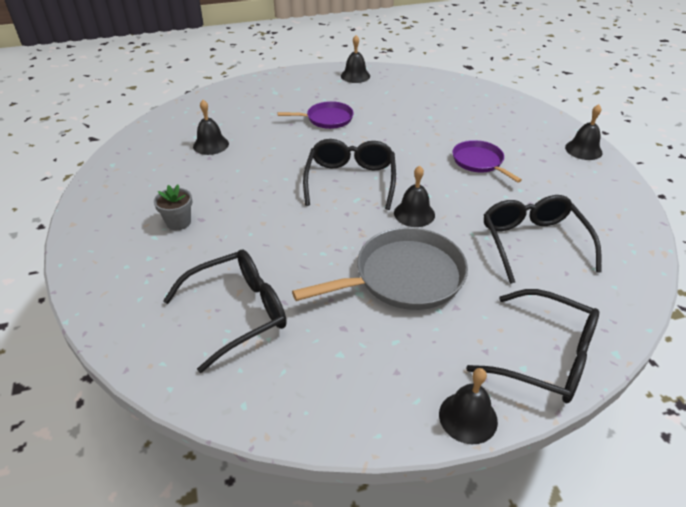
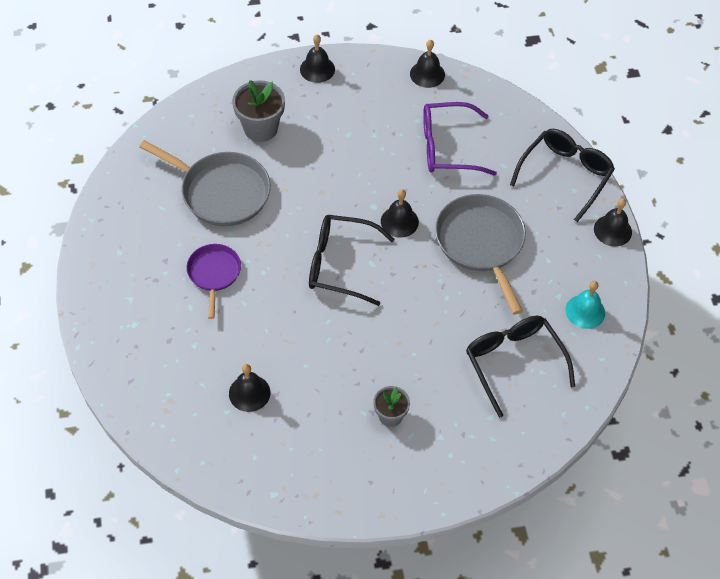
camera: 85 degrees left, 15 degrees up
(319, 384) = (585, 311): none -> turquoise bell
(355, 76) = (111, 233): black bell -> black bell (427, 74)
(412, 115) = (221, 192): none -> grey pan
(479, 162) = (324, 154): purple pan -> none
(491, 126) = (260, 128): none -> grey flower pot
(533, 243) = (448, 147): black glasses -> purple glasses

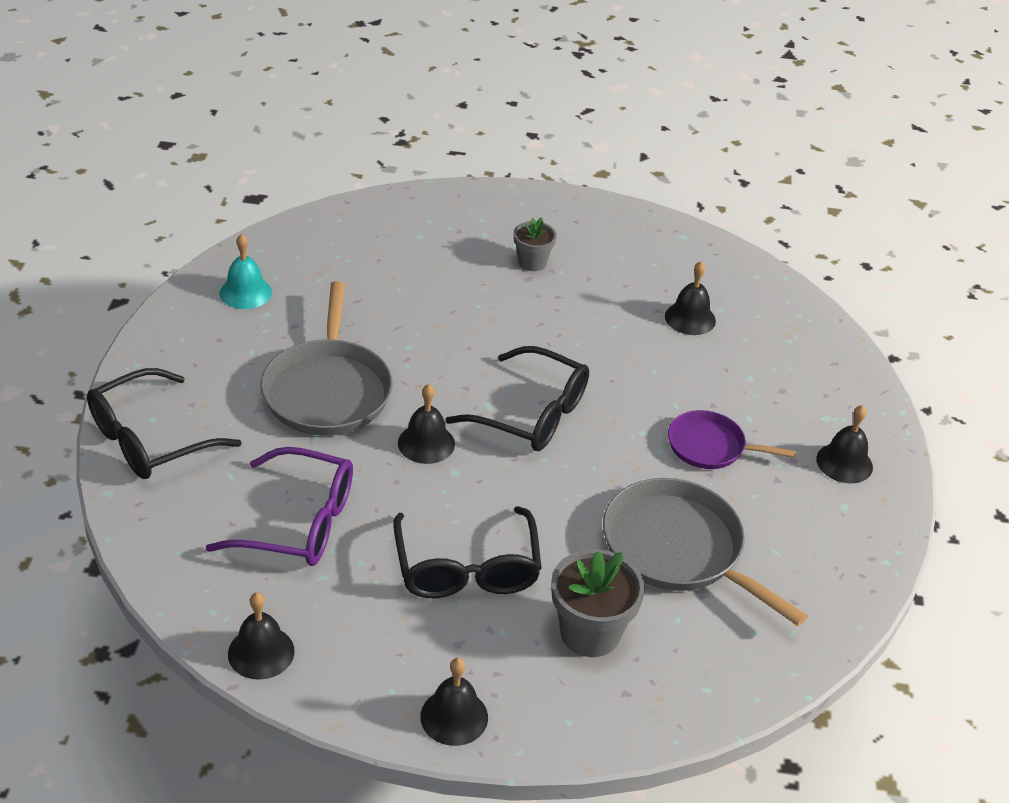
camera: 165 degrees left, 15 degrees down
(214, 274) = (710, 446): purple pan -> purple pan turned 90 degrees clockwise
(514, 363) = (365, 269): black glasses -> black glasses (466, 567)
(612, 230) = (140, 360): black bell -> black bell (844, 463)

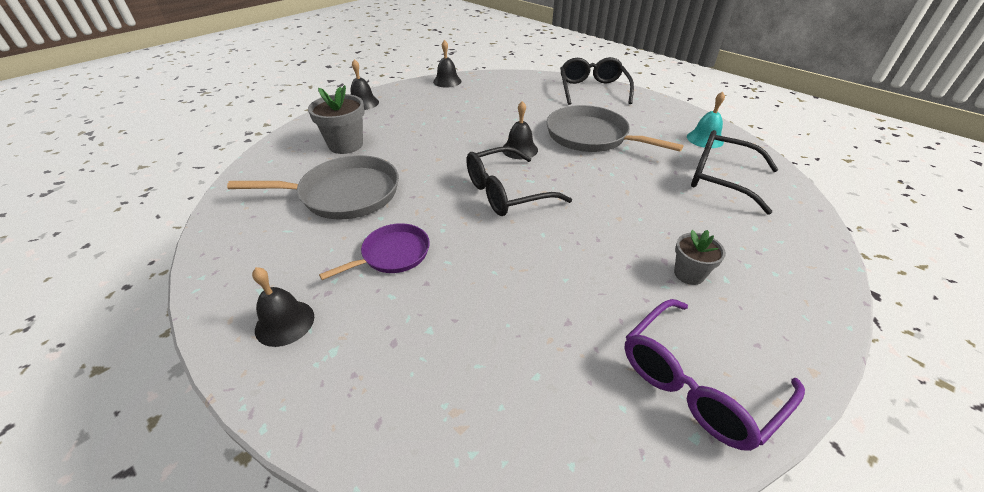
camera: 130 degrees right, 0 degrees up
(298, 522) = (504, 104): purple glasses -> purple glasses (697, 382)
(466, 567) = (426, 130): black glasses -> black glasses (721, 179)
(690, 318) = (540, 339): black bell -> none

